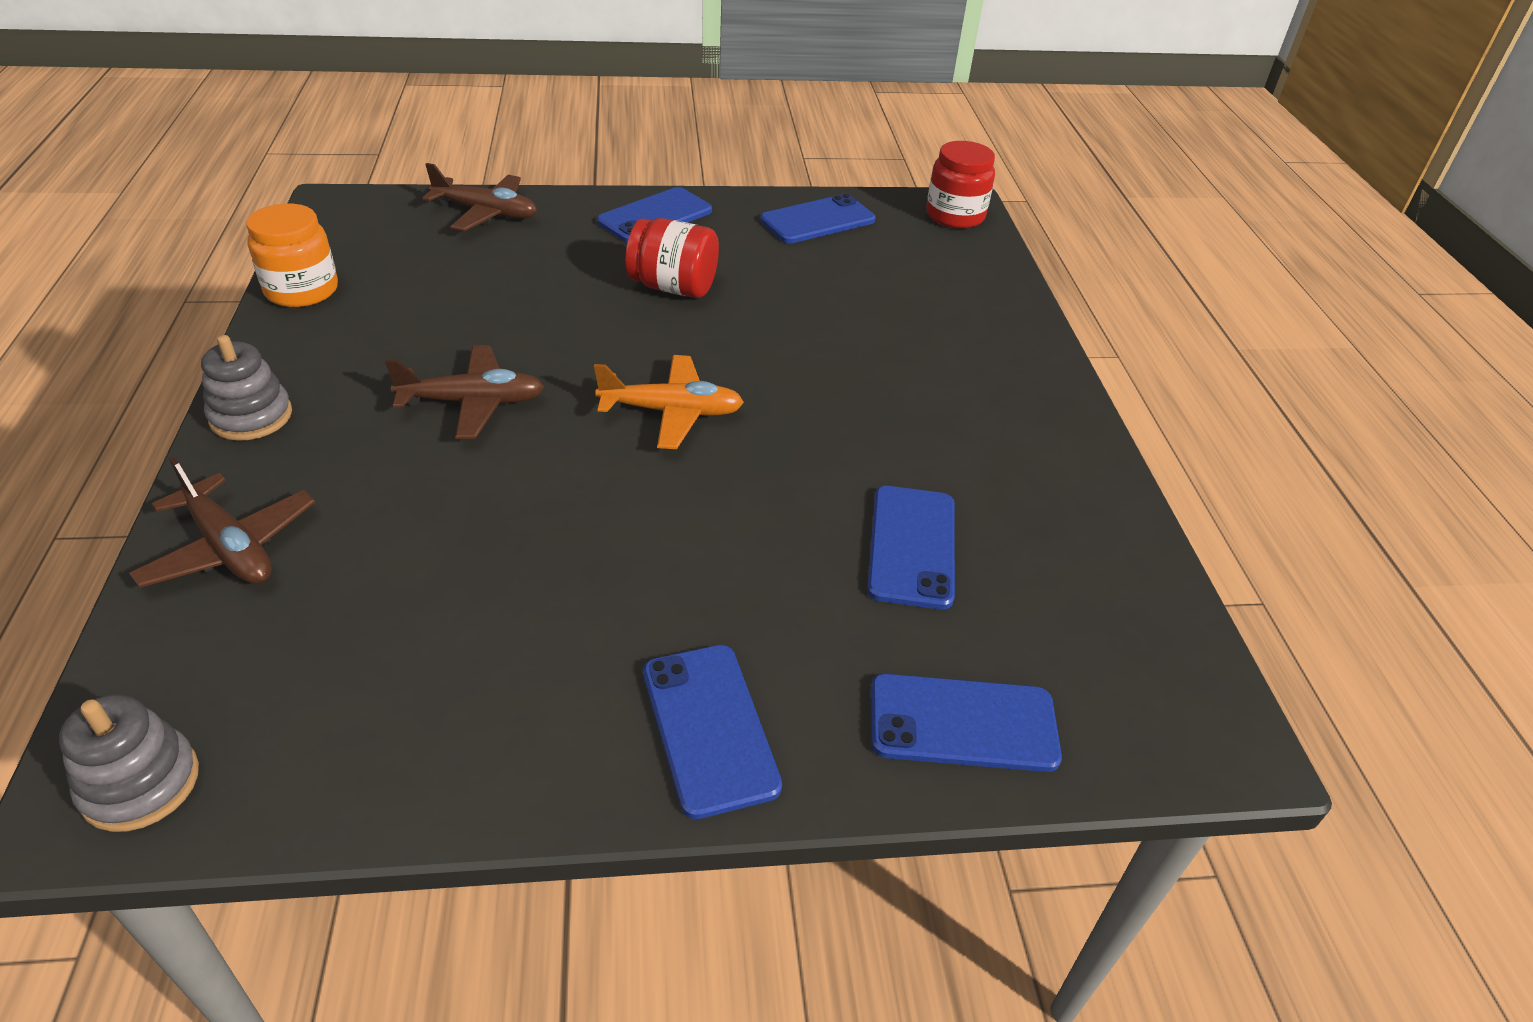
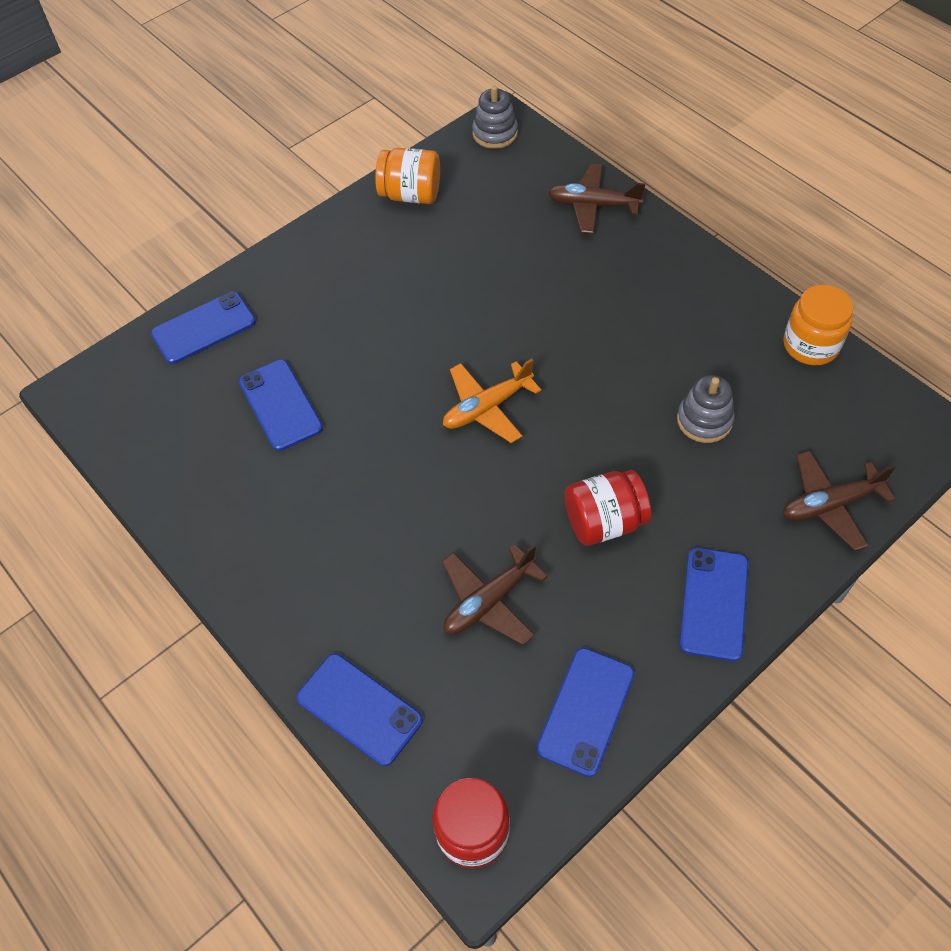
camera: 150 degrees right, 15 degrees up
(251, 416) = (690, 258): grey stacking toy -> grey stacking toy (704, 420)
(429, 752) = (410, 195): none -> orange jar
(473, 402) = (600, 339): brown plane -> brown plane (489, 601)
(709, 728) = (312, 263): blue phone -> blue phone (359, 709)

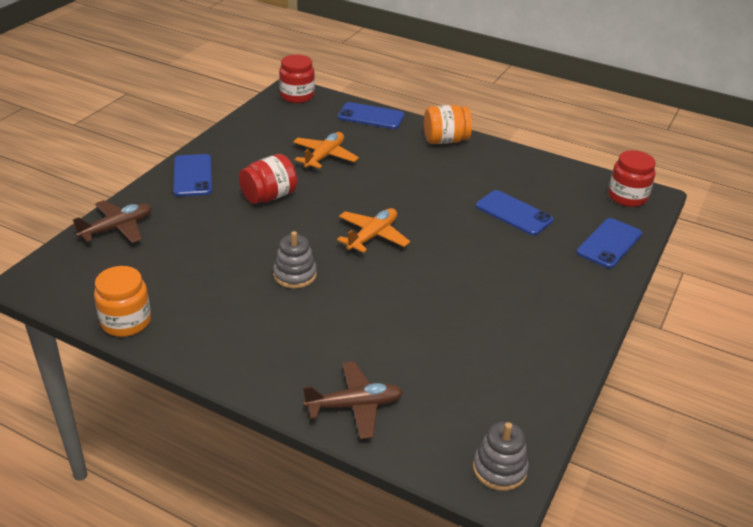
camera: 155 degrees right, 20 degrees down
(107, 398) = (627, 197): none -> red jar
(410, 195) = (538, 377): orange jar -> orange jar (445, 140)
(489, 601) = (324, 157): brown plane -> orange plane
(585, 711) = (256, 132): blue phone -> none
(704, 420) = (211, 257): grey stacking toy -> grey stacking toy (295, 275)

